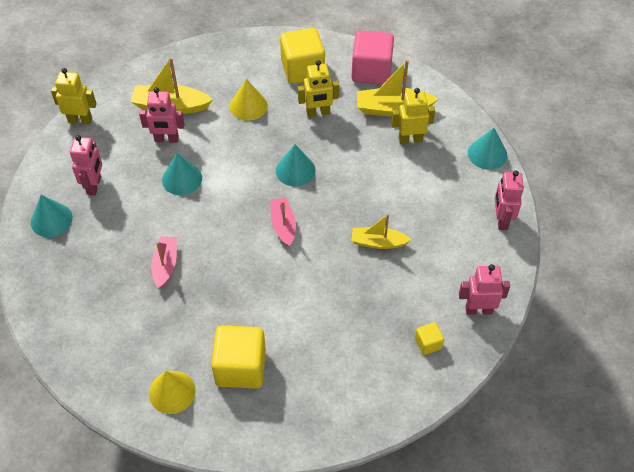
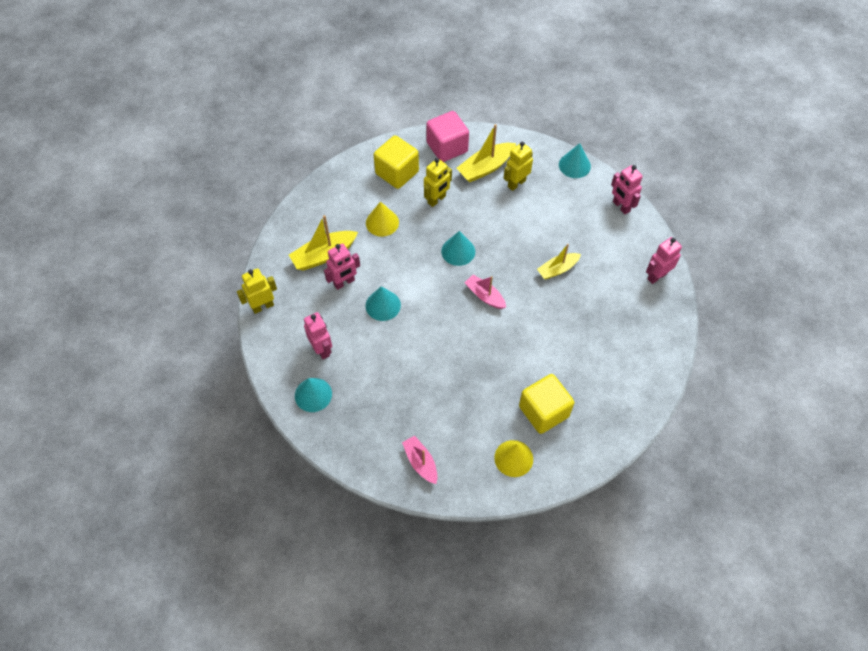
camera: 35 degrees left, 5 degrees up
(165, 265) = (428, 374): pink boat -> pink boat (420, 462)
(428, 343) = (645, 318): yellow cube -> none

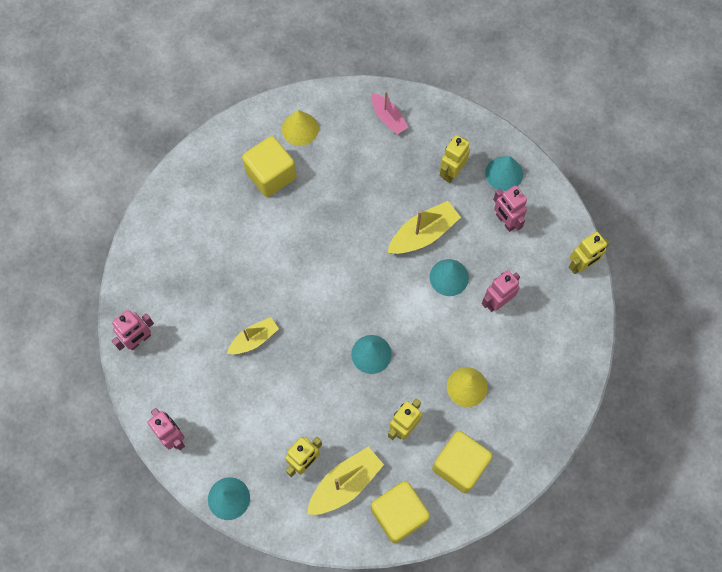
camera: 175 degrees right, 10 degrees up
(324, 255) = (527, 335): yellow boat -> yellow boat (423, 234)
(364, 400) = (451, 172): none -> yellow robot
(447, 147) = (399, 514): pink cube -> yellow cube
(485, 296) = (336, 298): pink boat -> none

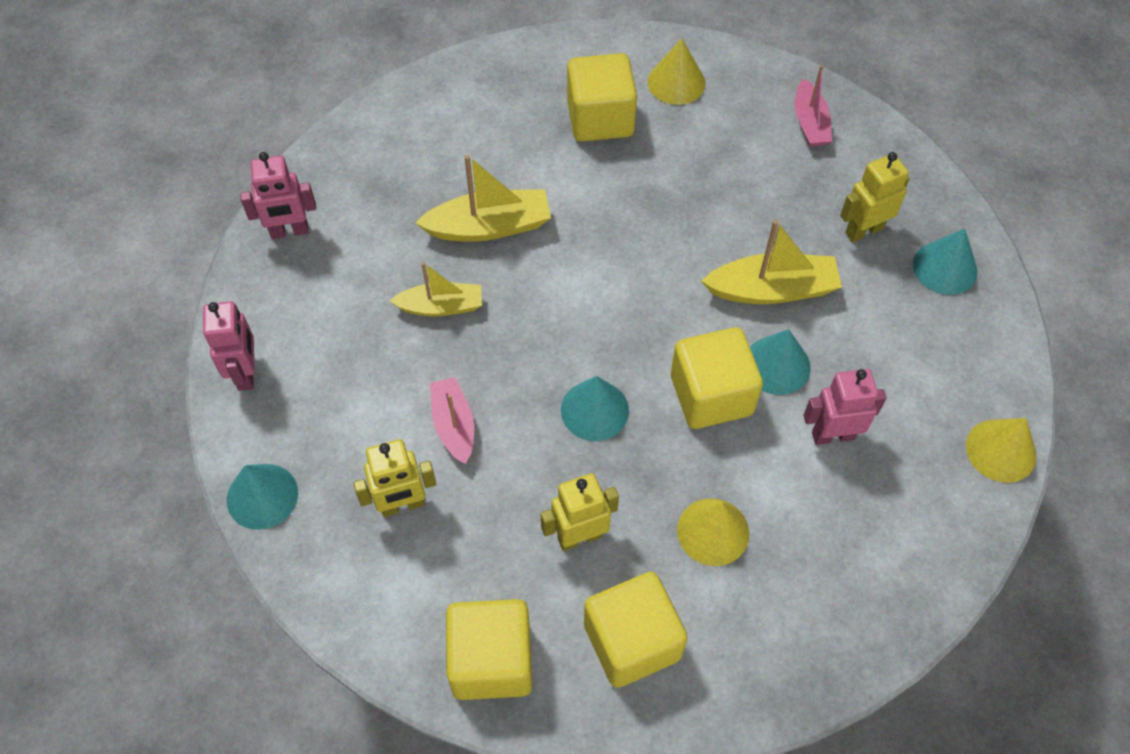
camera: 30 degrees right, 10 degrees down
(303, 403) = (454, 425): none -> pink boat
(345, 484) = (440, 570): yellow boat -> yellow boat (489, 226)
(425, 312) = (711, 395): none -> yellow cube
(505, 221) = (910, 332): pink robot -> none
(581, 265) = (1001, 450): yellow robot -> yellow cone

